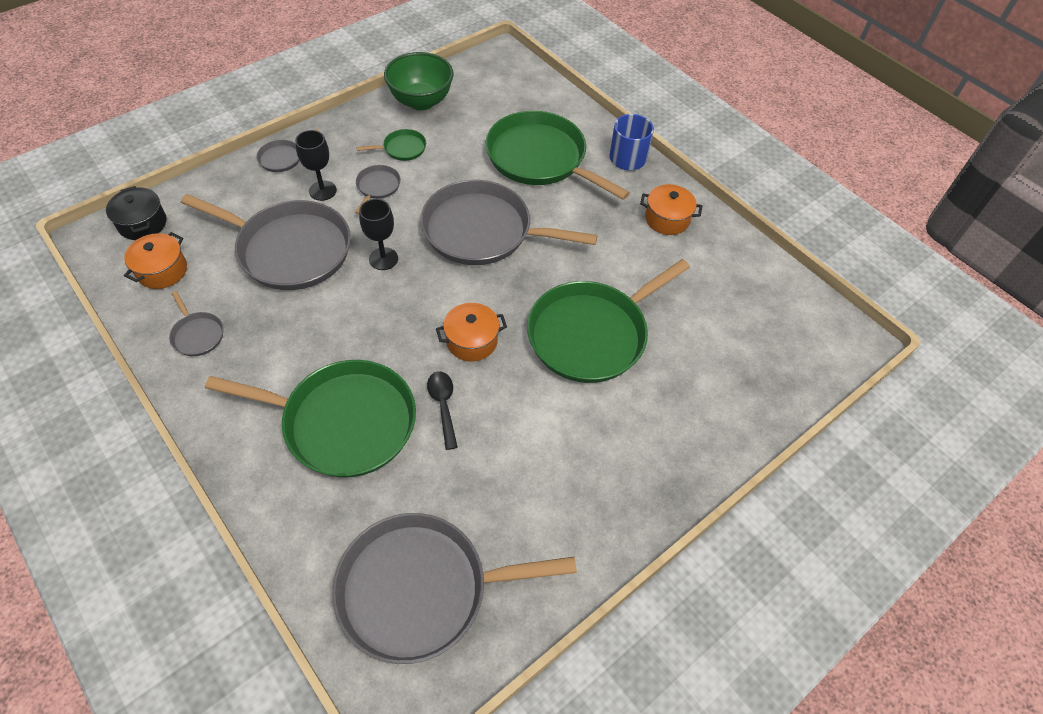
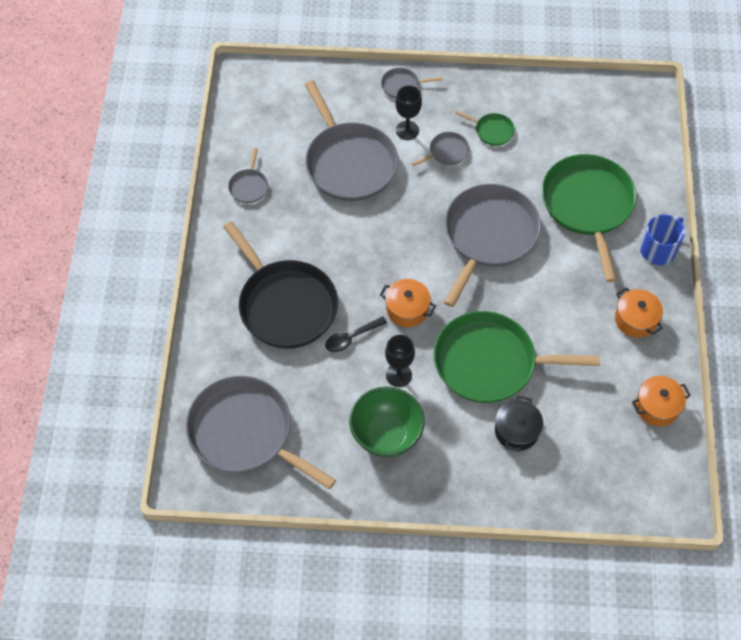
camera: 45 degrees right, 5 degrees up
(142, 223) = (275, 82): black pot -> black pot (516, 431)
(162, 271) = (261, 126): orange pot -> orange pot (657, 407)
(343, 422) = (285, 304): green pan -> black pan
(383, 259) = (403, 211): black goblet -> black goblet (398, 375)
(421, 101) = (542, 98): green bowl -> green bowl (386, 435)
(443, 405) = (351, 338): black spoon -> black spoon turned 150 degrees counterclockwise
(483, 231) = (488, 236): grey pan -> grey pan turned 60 degrees clockwise

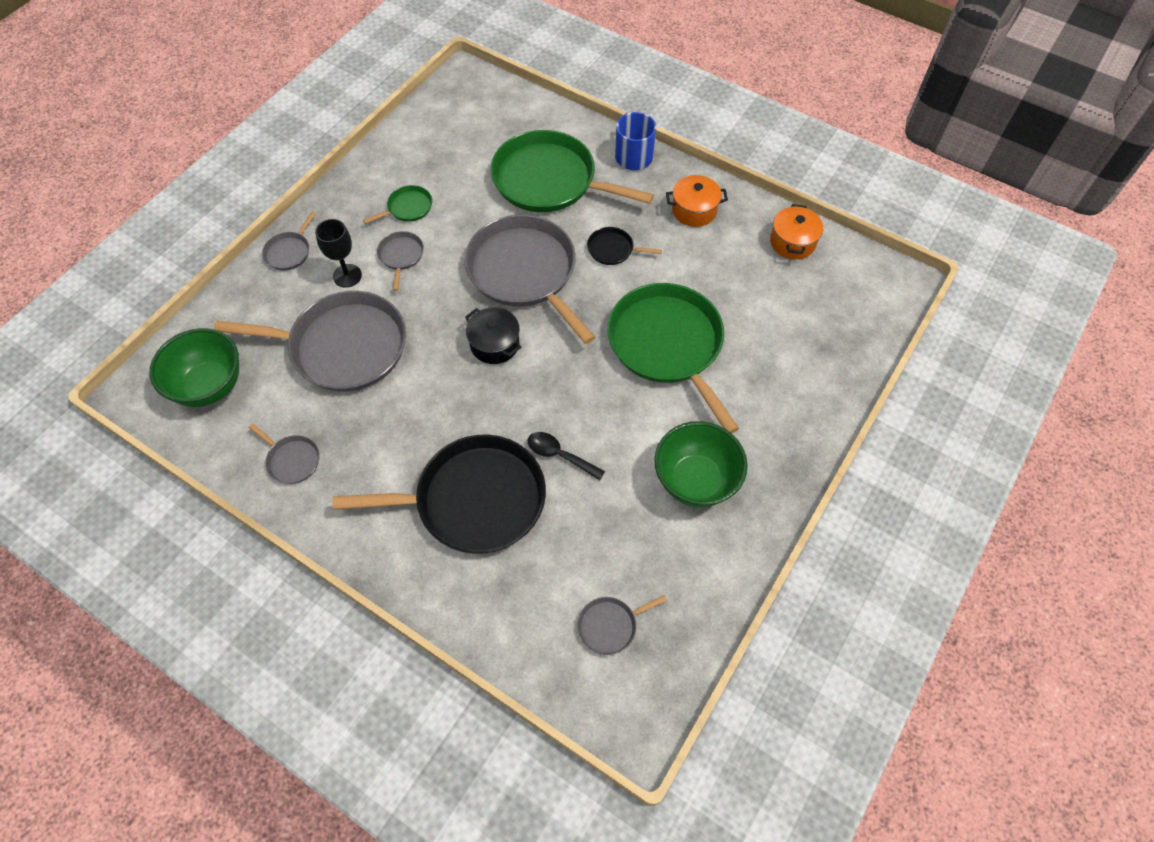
camera: 60 degrees left, 0 degrees up
(245, 432) = (610, 626): grey pan -> grey pan, size x0.43
(271, 109) = (210, 386): none -> green bowl
(351, 338) = (559, 455): black spoon -> black spoon turned 120 degrees clockwise
(398, 375) = (632, 433): black goblet -> none
(407, 309) = (560, 385): orange pot -> none
(490, 362) = (668, 345): green pan -> green pan turned 120 degrees clockwise
(516, 431) = (756, 363): black pot -> black pot (494, 344)
(553, 282) = (613, 249): none -> black pan

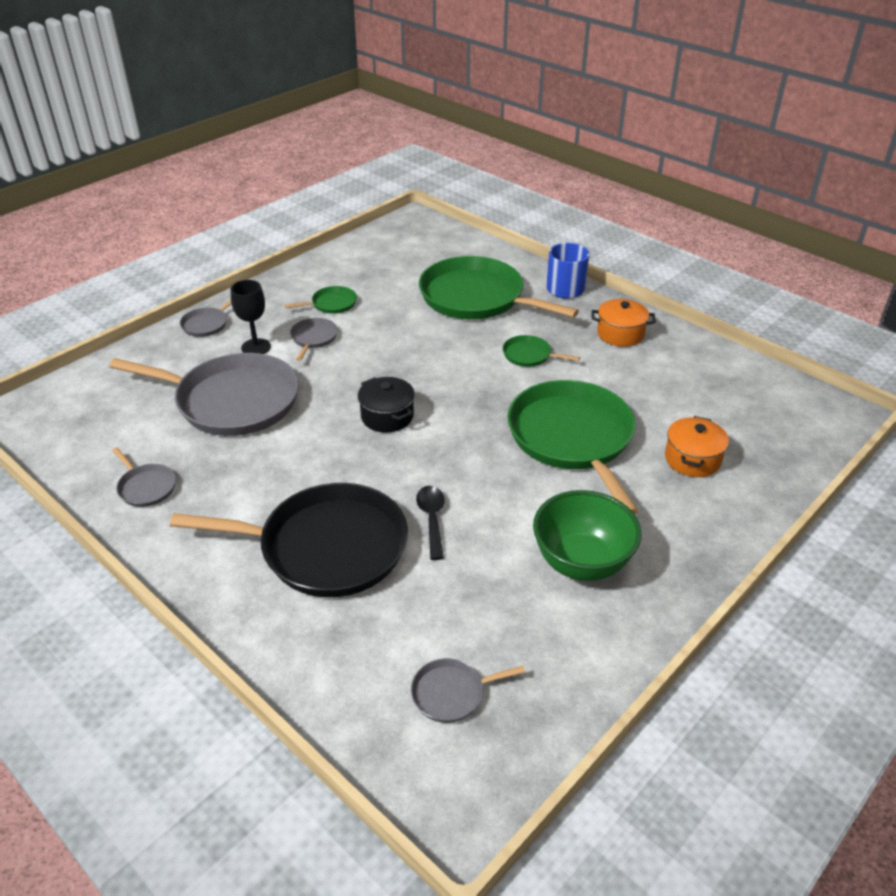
camera: 10 degrees right, 20 degrees down
(210, 386) = (89, 416): green bowl -> none
(525, 272) = (434, 363): grey pan -> none
(559, 455) = (432, 519): black spoon -> black spoon turned 45 degrees clockwise
(613, 249) = (529, 355): black pan -> green pan
(792, 242) = (722, 369): orange pot -> orange pot (692, 459)

